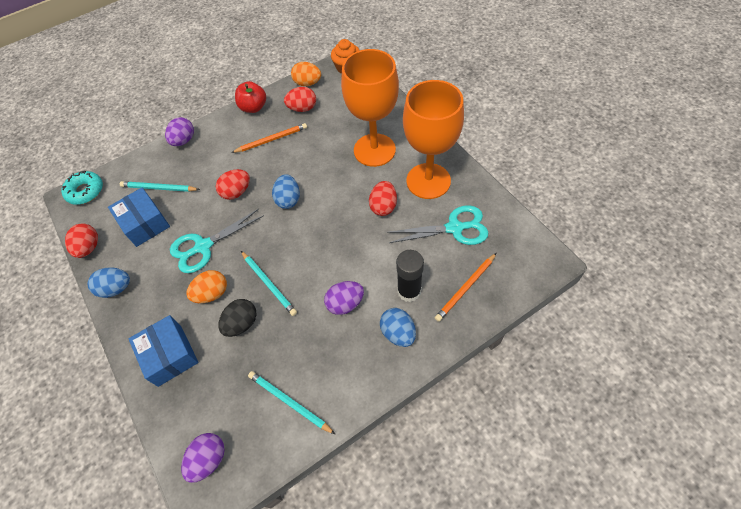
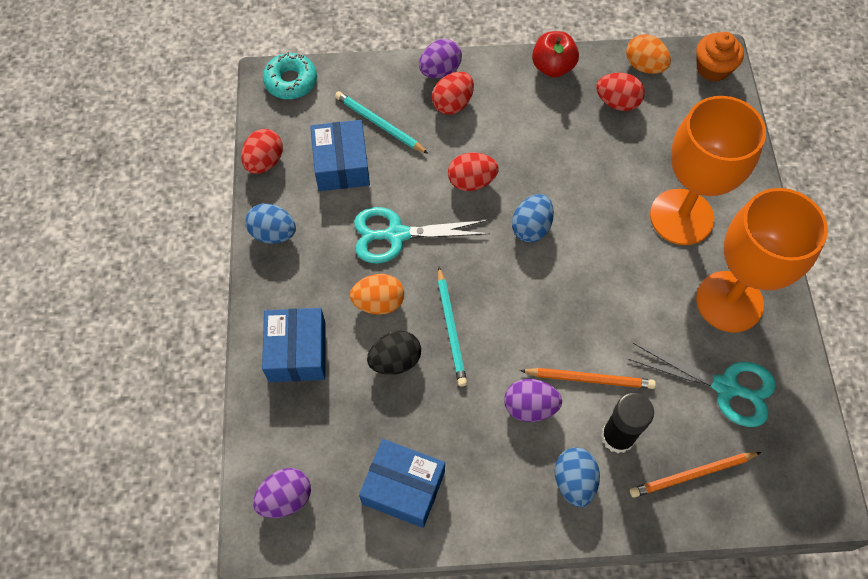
camera: 25 degrees right, 5 degrees up
(271, 140) = (552, 128): orange pencil -> orange pencil (589, 379)
(289, 402) = (403, 488): turquoise pencil -> blue box
(383, 206) = (648, 305): red egg -> red egg (452, 104)

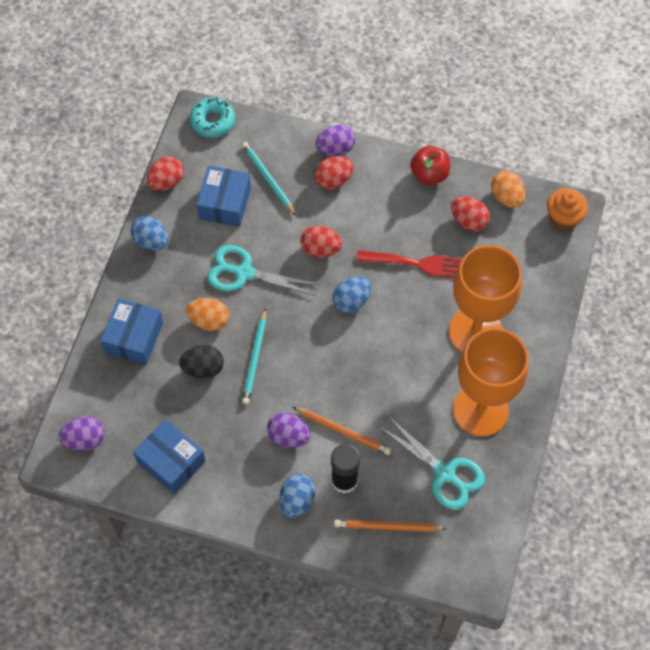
camera: 20 degrees right, 0 degrees up
(587, 163) = (420, 264): none -> red fork

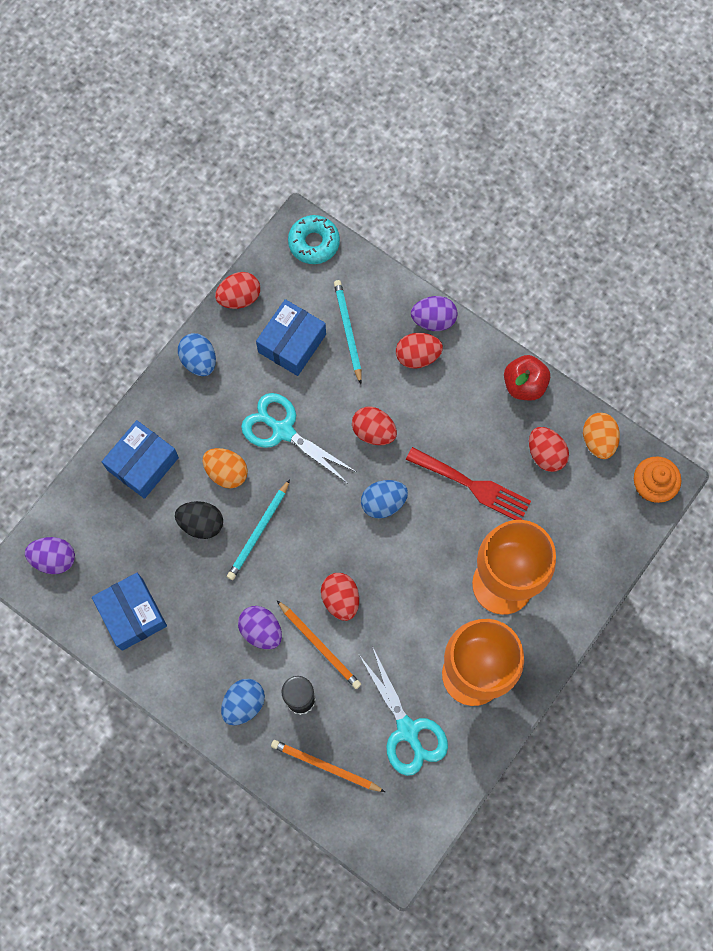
camera: 20 degrees right, 10 degrees up
(346, 389) = (340, 599): none -> red egg

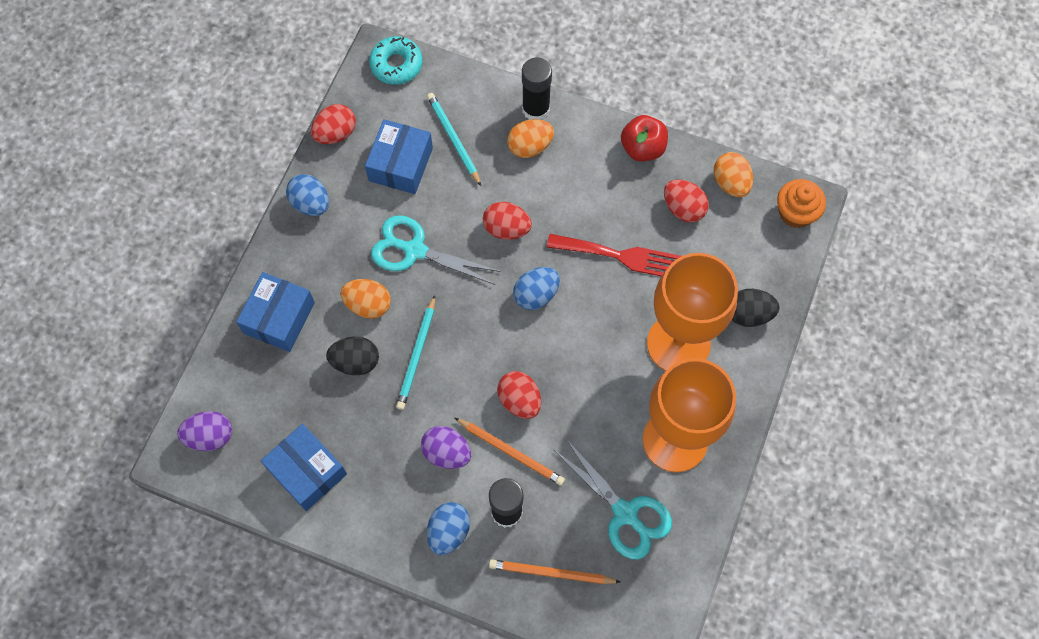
camera: 15 degrees left, 5 degrees down
(417, 356) = (530, 147): red egg -> orange egg
(433, 320) = (535, 109): purple egg -> black glue stick
(577, 573) = (749, 314): none -> black egg

